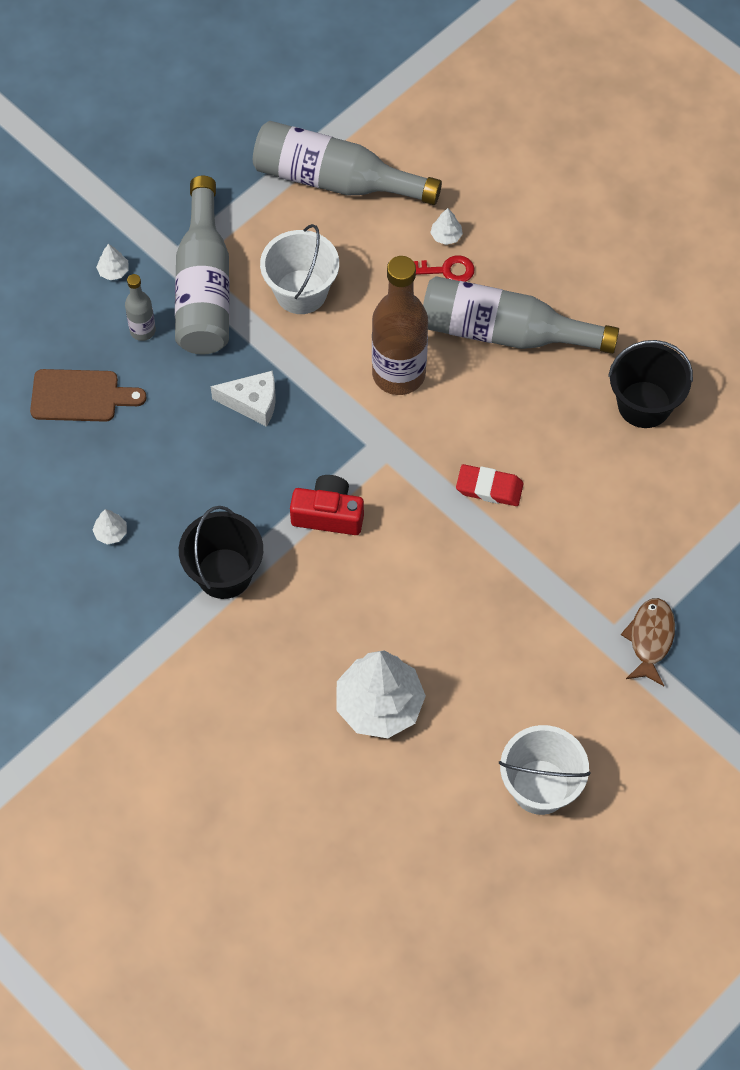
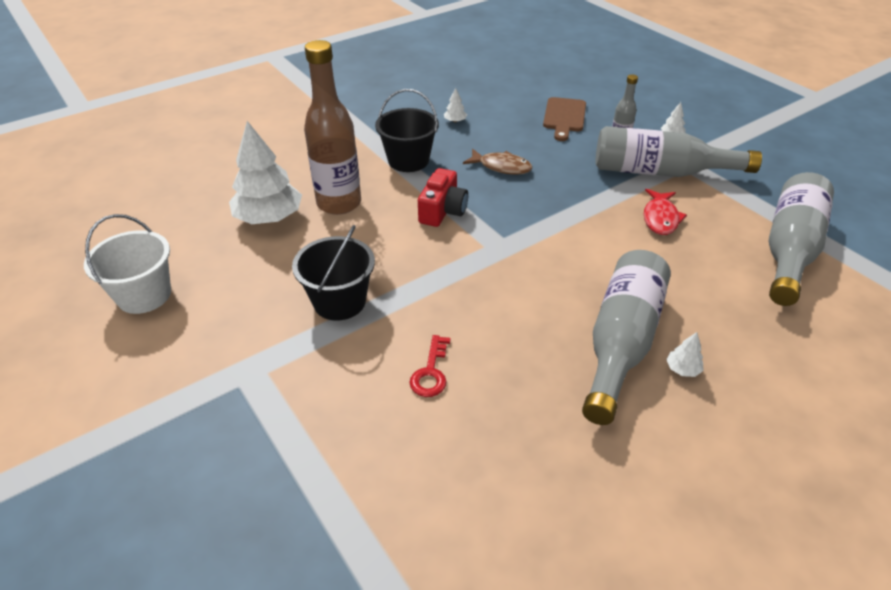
camera: 100 degrees right, 20 degrees down
(252, 403) = (551, 185): white cheese -> none
(301, 292) = (660, 218): white bucket -> red fish
(398, 374) = (574, 264): brown bottle -> brown bottle (339, 203)
(444, 270) = (695, 308): red key -> red key (431, 372)
(446, 236) = (738, 315): white tree -> white tree (682, 369)
(489, 488) = (443, 305): red eraser -> none
(644, 404) = (520, 449): black bucket -> black bucket (339, 301)
(650, 639) = (237, 399): brown fish -> brown fish (501, 167)

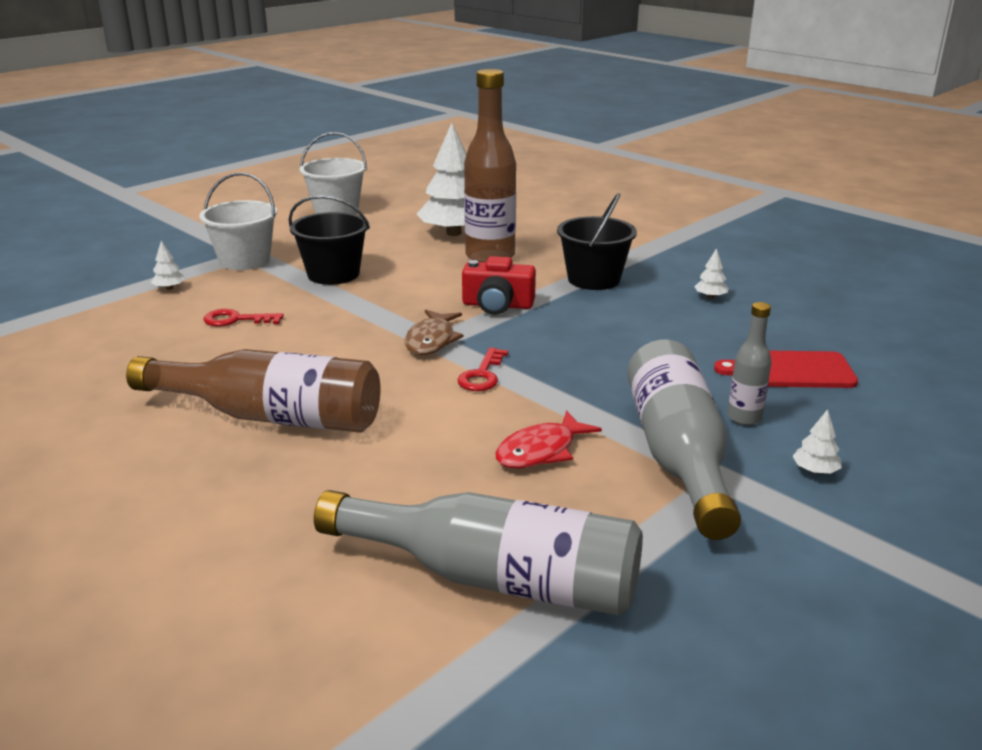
camera: 80 degrees right, 15 degrees down
(268, 372) = (244, 260): none -> white bucket
(501, 167) = (613, 332): brown fish -> brown fish (431, 340)
(560, 230) = (482, 375): none -> red key
(564, 117) = (792, 370): brown cutting board -> red cutting board
(621, 342) = (271, 416): grey bottle -> brown bottle
(660, 218) = (541, 451): red fish -> red fish turned 45 degrees counterclockwise
(682, 369) = (222, 457): white tree -> white tree (169, 288)

